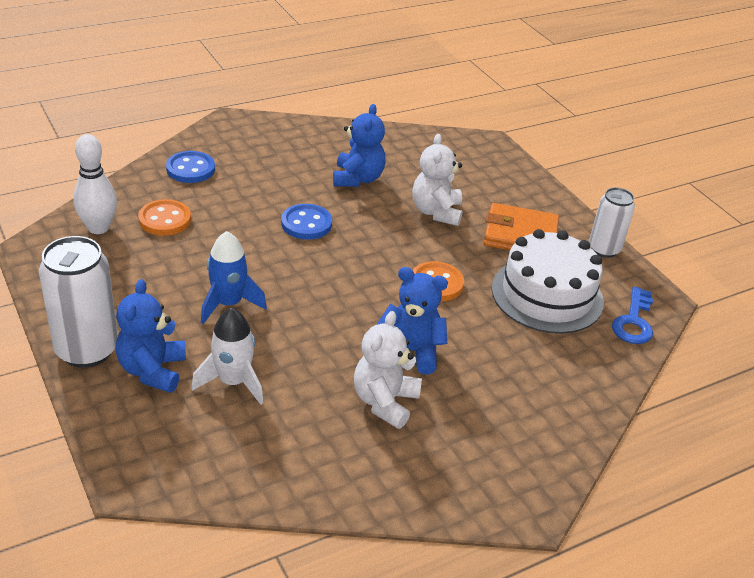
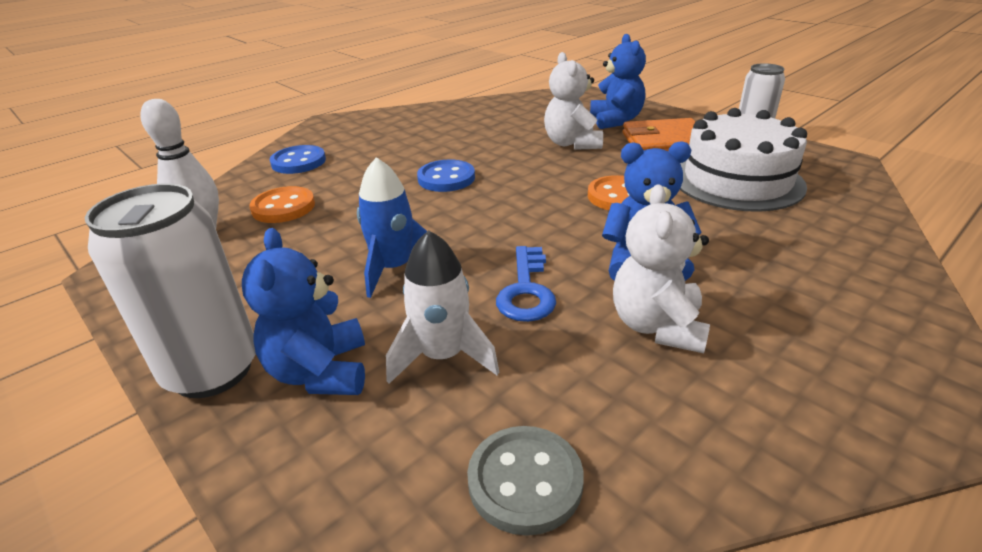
camera: 10 degrees left, 5 degrees down
(245, 469) = (525, 481): none -> grey button
(357, 179) = (477, 136): blue teddy bear -> blue teddy bear (615, 121)
(634, 321) = (841, 182): blue key -> blue key (526, 290)

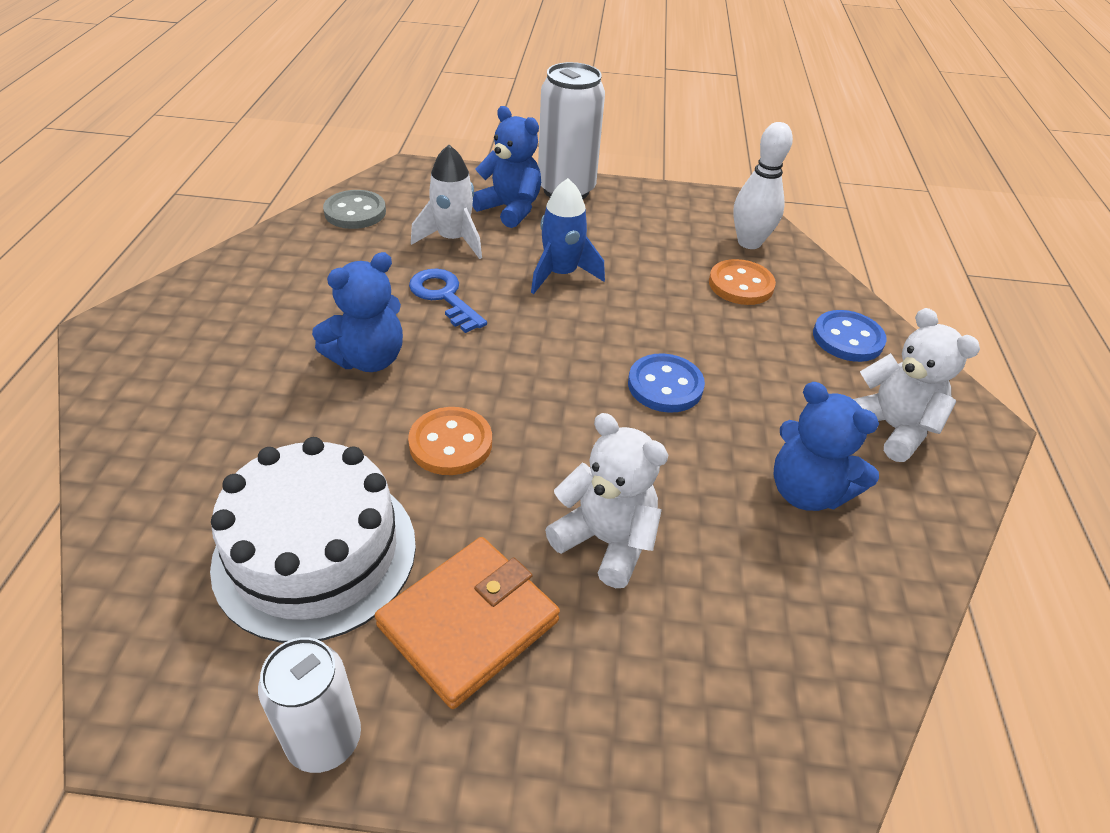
camera: 135 degrees right, 10 degrees up
(615, 121) = (607, 673): blue teddy bear -> blue teddy bear (806, 491)
(657, 326) = (328, 308): white teddy bear -> white teddy bear (891, 428)

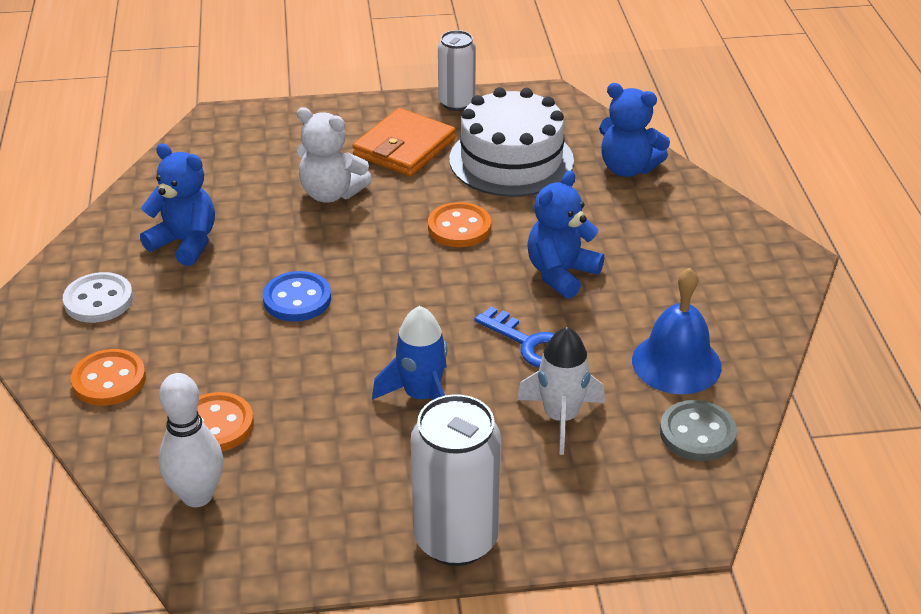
camera: 170 degrees right, 5 degrees down
(326, 258) = (676, 363): none -> blue bell
(510, 209) = (517, 483): blue teddy bear -> blue teddy bear (628, 168)
(847, 338) = (109, 380): blue button -> orange button
(891, 428) = (98, 300): white teddy bear -> white button

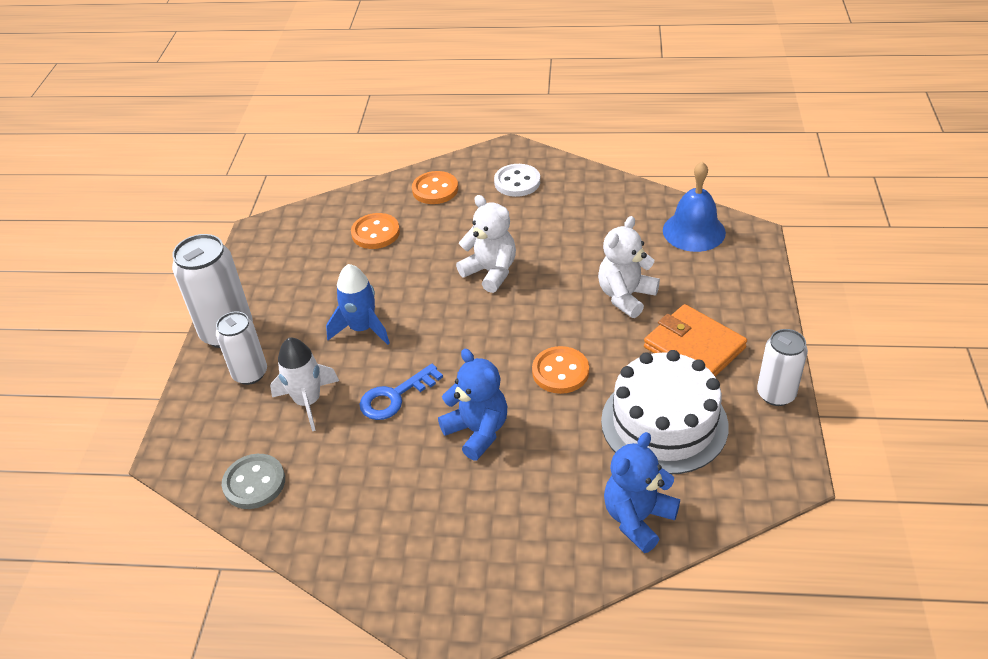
camera: 105 degrees right, 5 degrees up
(185, 243) = (573, 218): blue teddy bear -> none
(197, 496) = (319, 226): white bowling pin -> none
(297, 299) = (490, 272): blue button -> white teddy bear
(529, 489) = (250, 373): none -> white can
(676, 363) = (336, 489): blue bell -> blue bell (694, 231)

